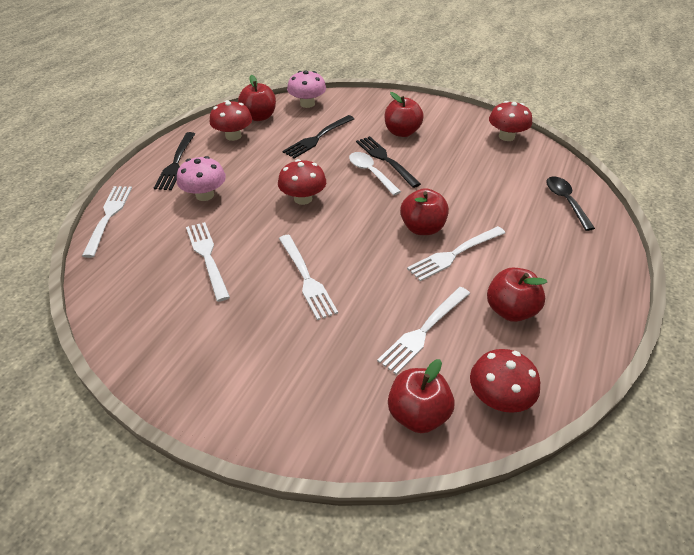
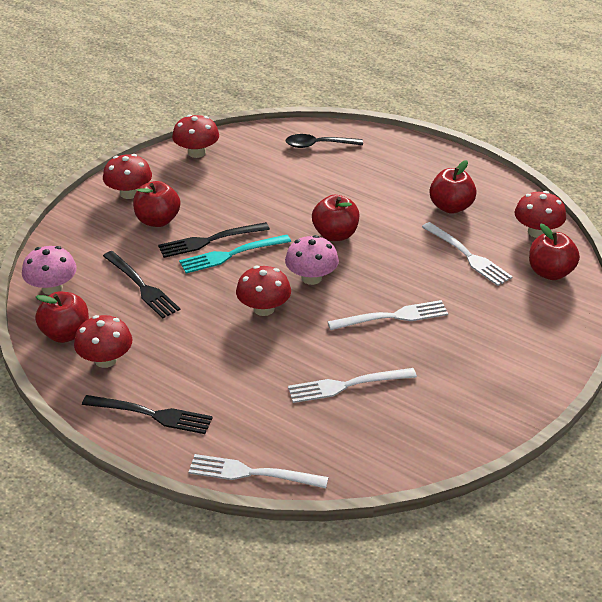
camera: 80 degrees left, 5 degrees down
(205, 195) = (232, 387): pink mushroom -> pink mushroom (311, 278)
(370, 173) = (231, 254): white spoon -> turquoise fork
(431, 115) = (129, 193): none -> red mushroom
(454, 254) = (377, 222): white fork -> none

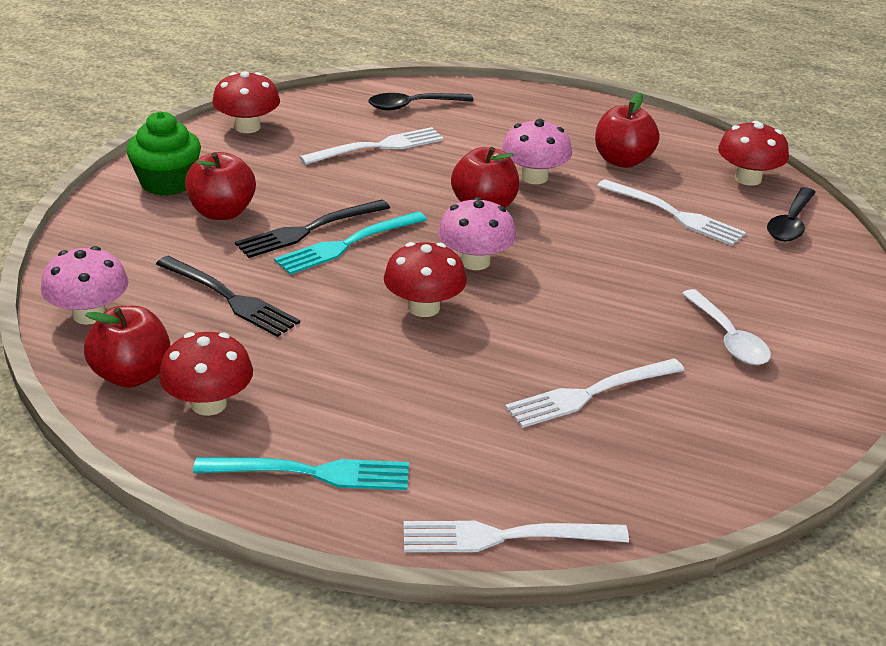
camera: 15 degrees left, 5 degrees down
(129, 193) = (167, 183): red mushroom -> green cupcake
(151, 414) = (311, 473): black fork -> turquoise fork
(380, 214) = (534, 177): none -> pink mushroom
(392, 317) = (611, 298): white fork -> white fork (377, 147)
(459, 357) = (728, 338): none -> white spoon
(550, 272) = (790, 223): red apple -> black spoon

